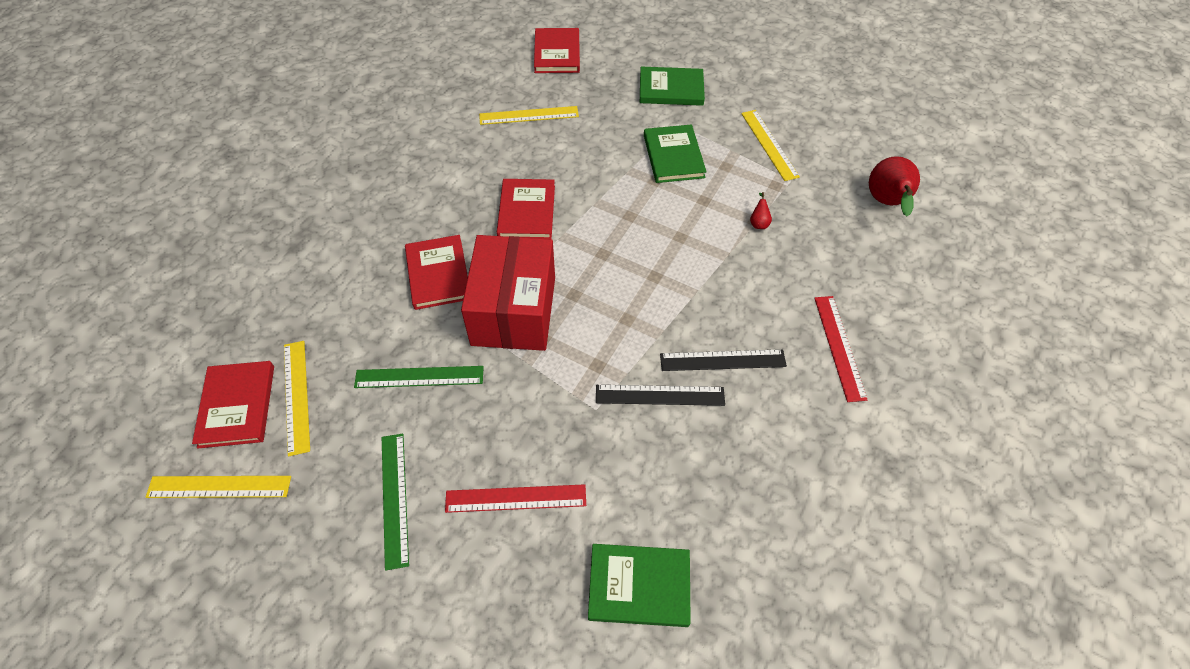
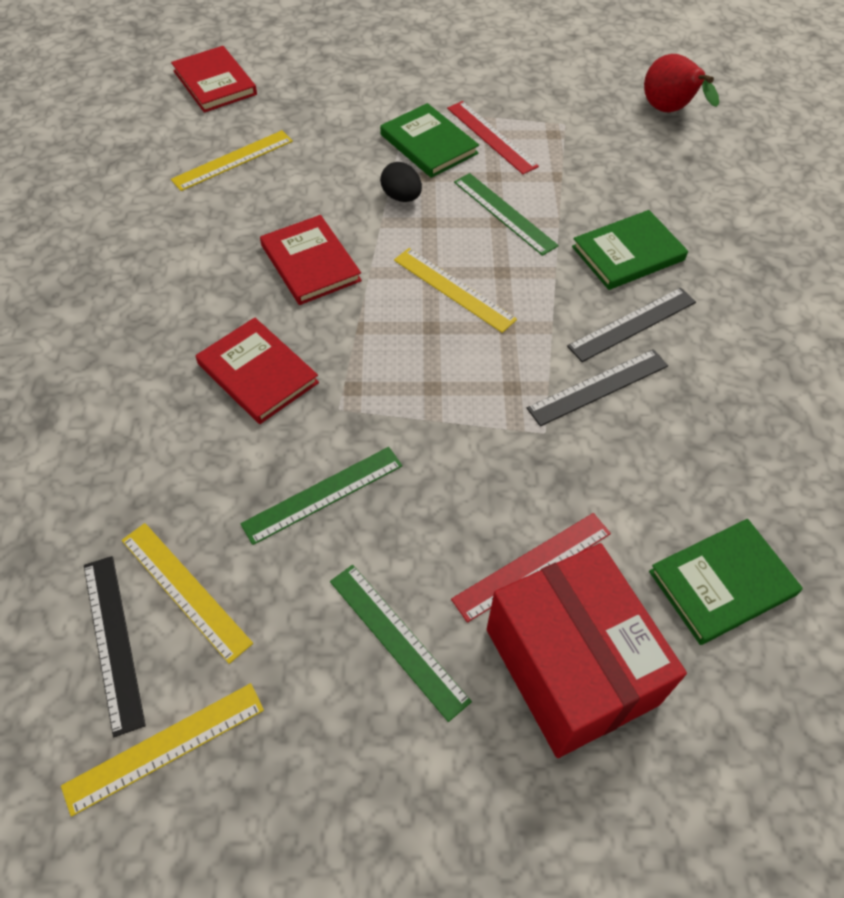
camera: 30 degrees left, 0 degrees up
(237, 406) = (113, 641): red book -> black ruler
(514, 311) = (377, 373): red box -> red box (571, 666)
(624, 189) = (401, 197): none -> black egg
(671, 89) = (374, 77): green book -> green book (628, 253)
(690, 232) = (504, 213): none -> green ruler
(758, 223) = (565, 176): red pear -> none
(769, 144) = (517, 97): yellow ruler -> yellow ruler (453, 289)
(839, 347) = (728, 262): red ruler -> red ruler (491, 137)

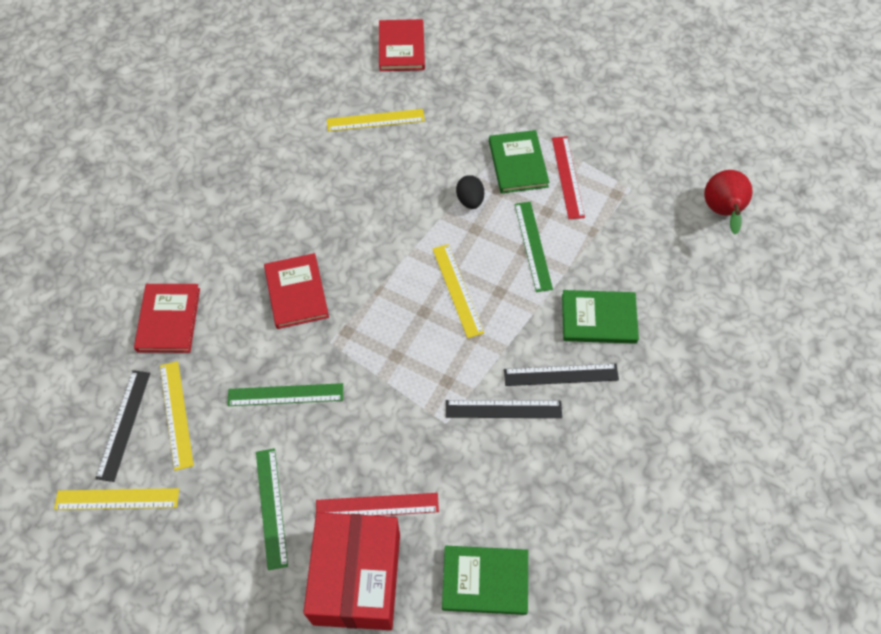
camera: 30 degrees right, 5 degrees up
(310, 263) = (377, 226): red book -> red book (169, 320)

